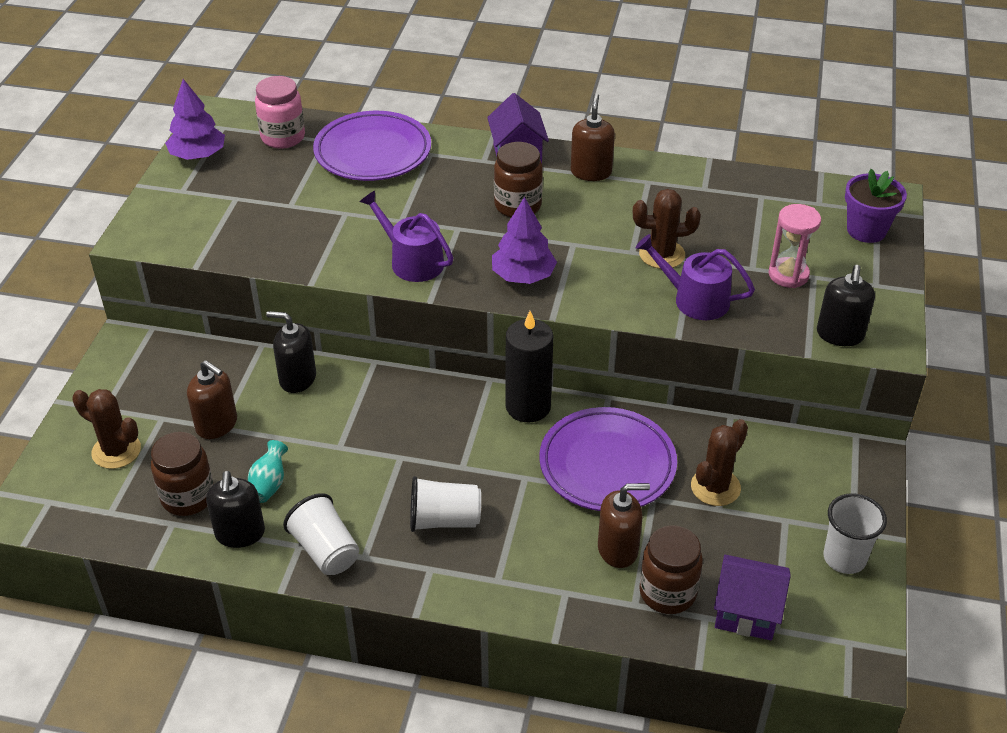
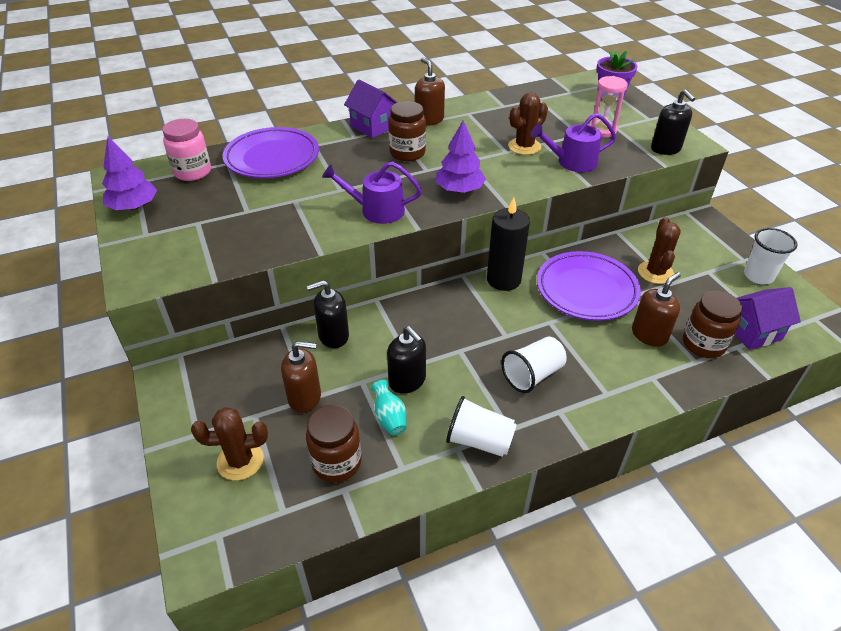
camera: 35 degrees left, 0 degrees up
(240, 533) = (405, 465): black soap dispenser -> black soap dispenser (407, 381)

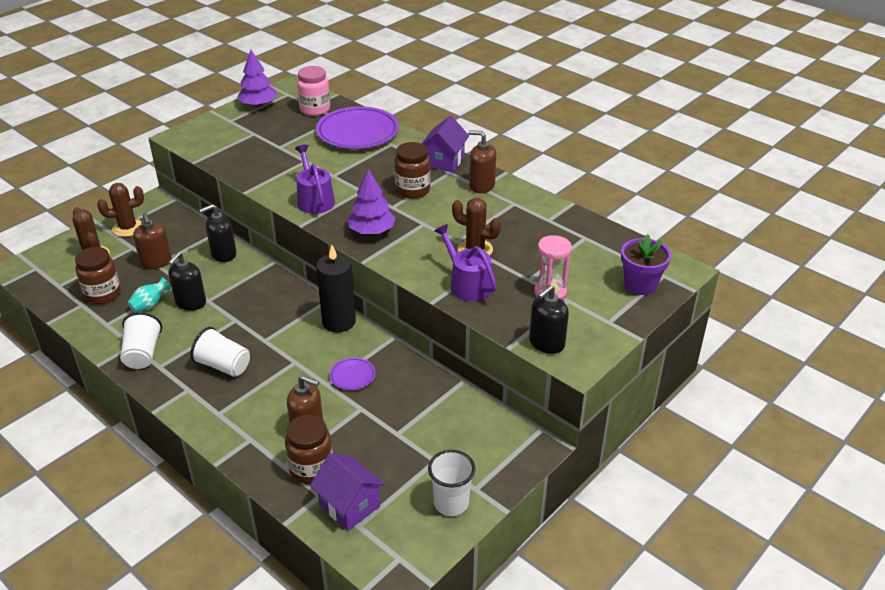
camera: 65 degrees right, 5 degrees down
(333, 336) = (223, 254): black soap dispenser -> black soap dispenser turned 75 degrees counterclockwise
(429, 120) = (481, 186): brown soap dispenser -> brown soap dispenser turned 105 degrees counterclockwise
(586, 290) = (352, 376): purple plate -> purple plate, size x0.44
(655, 272) = (408, 419): brown cactus -> brown cactus (128, 228)

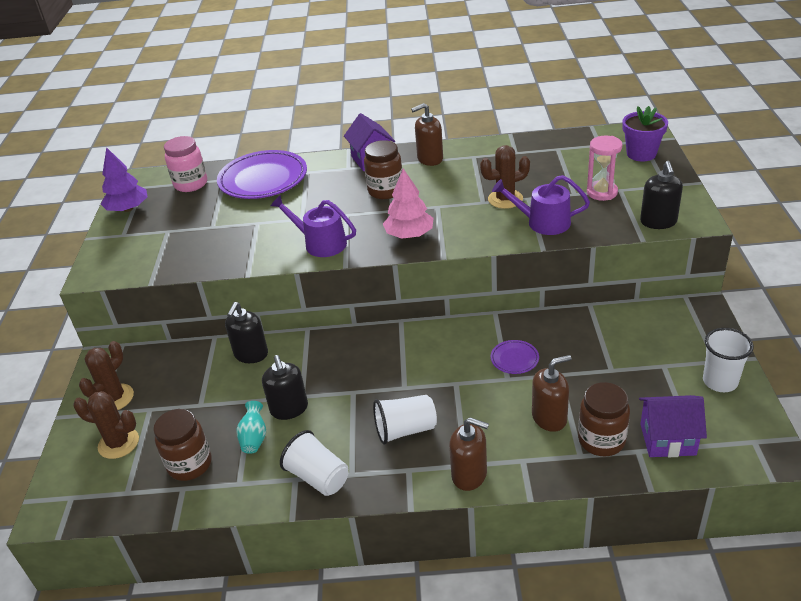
camera: 40 degrees left, 0 degrees up
(156, 262) = (197, 403): brown soap dispenser -> brown soap dispenser (469, 475)
(339, 322) = (437, 332): black candle -> none
(371, 231) = (409, 235): purple tree -> pink tree

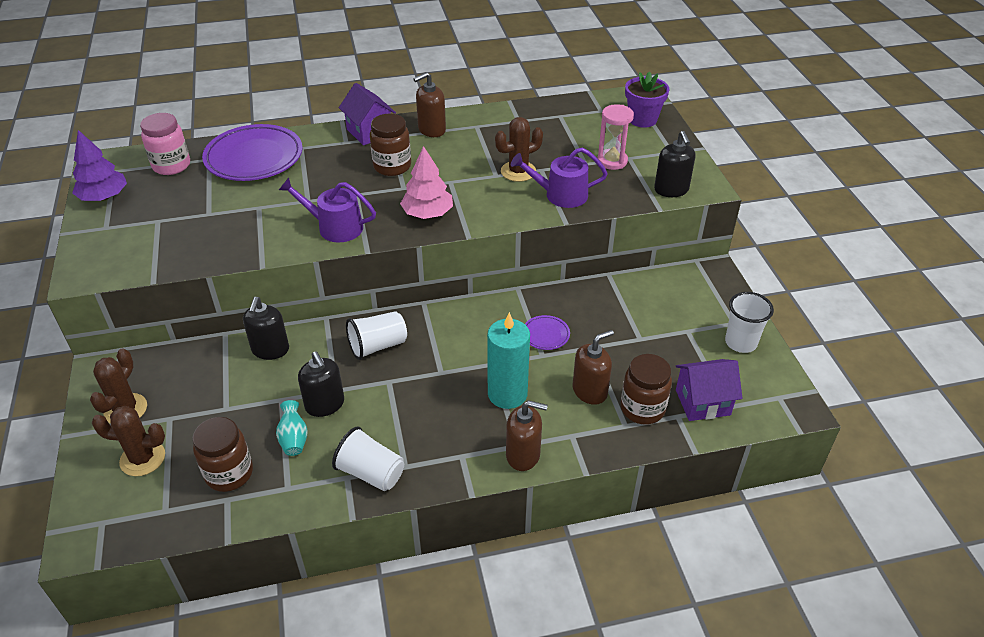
camera: 15 degrees left, 5 degrees up
(405, 430) = (451, 416): white cup -> white cup (377, 346)
(465, 413) = (507, 394): none -> turquoise candle

